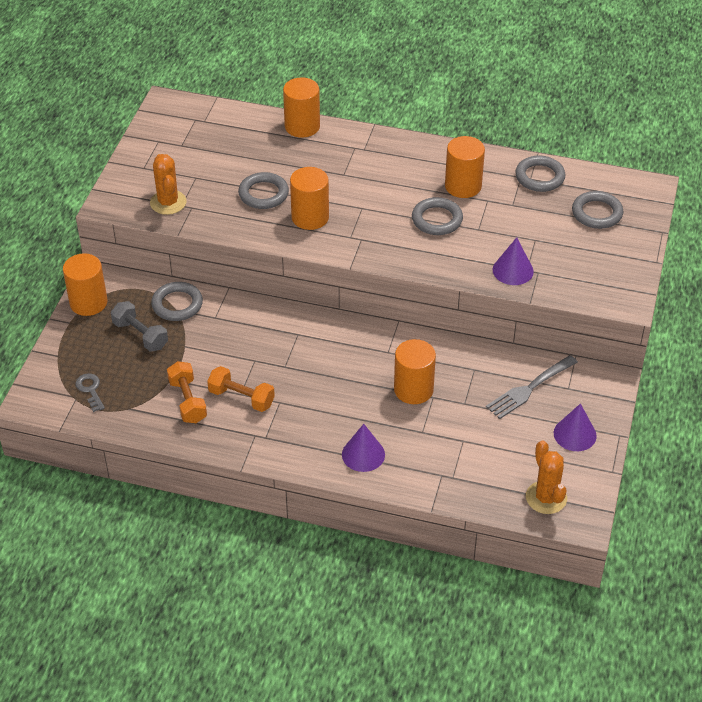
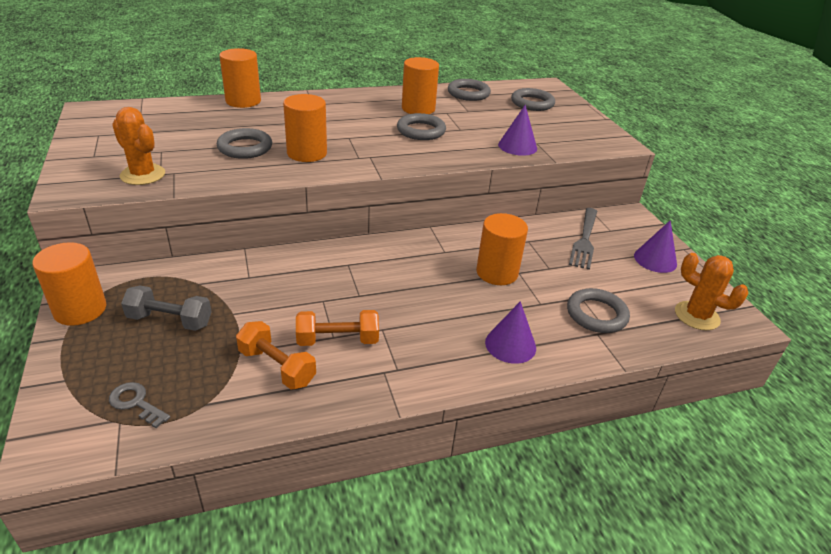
camera: 35 degrees left, 10 degrees down
(177, 304) = (196, 278): grey ring -> grey ring (596, 314)

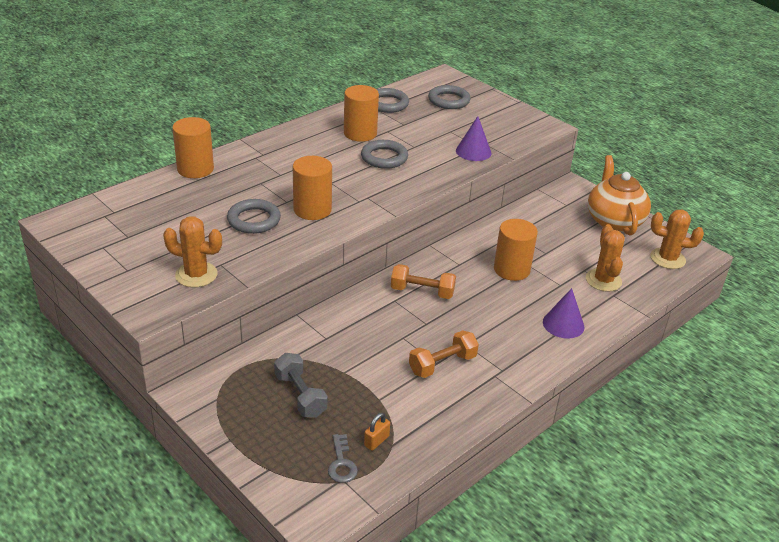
camera: 25 degrees left, 0 degrees up
(80, 309) = (216, 413): orange cylinder -> none
(136, 403) = (341, 463): grey key -> grey key turned 105 degrees counterclockwise
(170, 320) = (300, 395): grey dumbbell -> grey dumbbell turned 75 degrees clockwise
(193, 393) = (376, 441): none -> orange padlock
(277, 367) = (417, 400): orange dumbbell -> orange dumbbell (422, 292)
(584, 240) = (554, 220): grey fork -> none
(596, 314) = (603, 280): grey ring -> orange cactus
(655, 260) = (614, 221): purple cone -> orange teapot

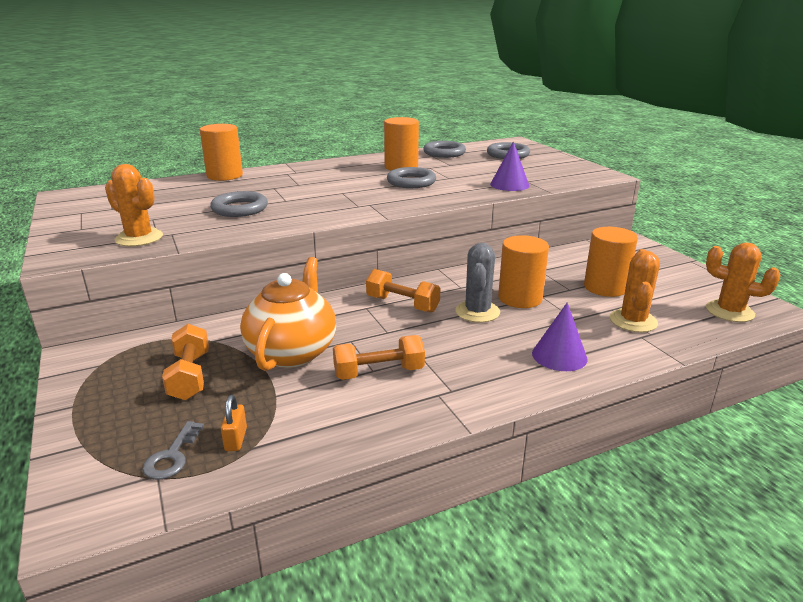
camera: 20 degrees right, 10 degrees down
(300, 395) = (190, 376): grey dumbbell -> orange dumbbell
(312, 209) = (305, 207): orange cylinder -> orange cylinder (605, 287)
(376, 441) = (236, 439): orange padlock -> orange padlock turned 60 degrees counterclockwise
(485, 290) = (477, 312): none -> grey cactus
(614, 221) = (668, 272): orange teapot -> orange teapot (292, 351)

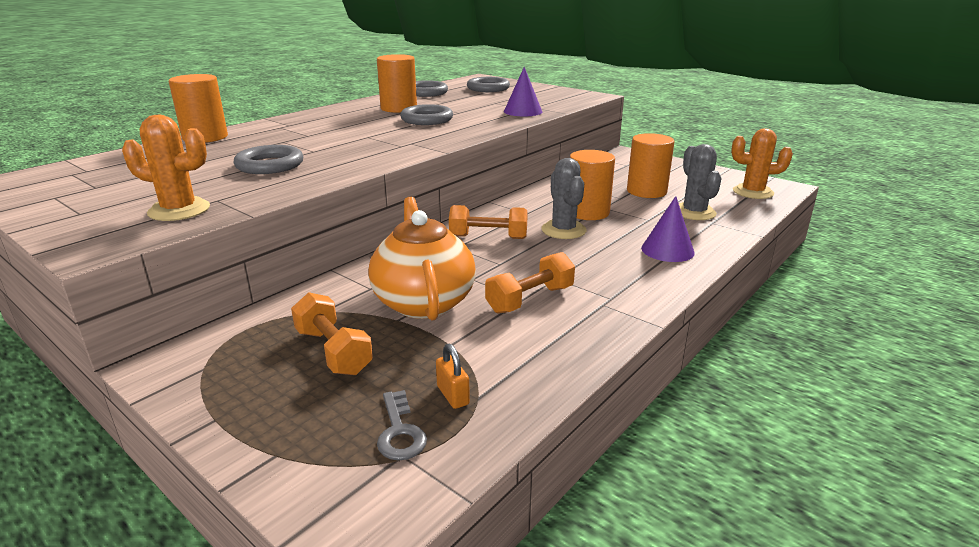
camera: 25 degrees left, 0 degrees up
(633, 321) = (694, 212): orange cactus -> grey cactus

